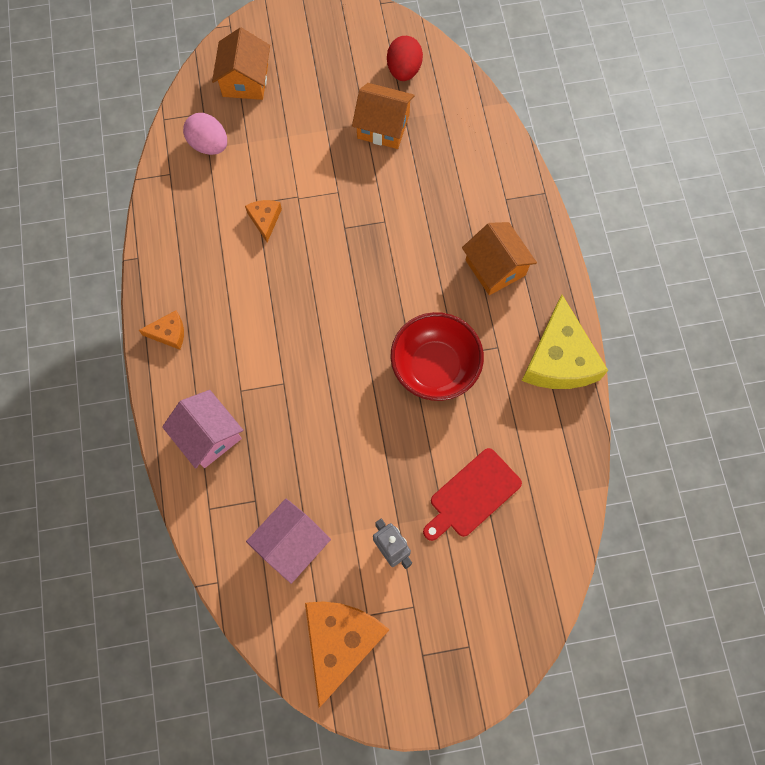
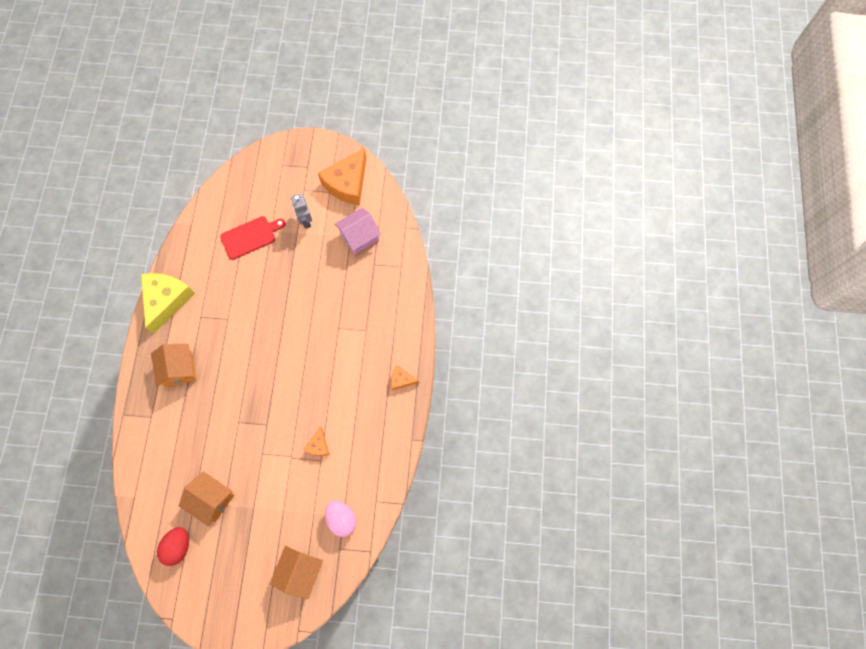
camera: 165 degrees left, 0 degrees up
(209, 436) = (391, 308): pink house -> none
(434, 367) = (243, 314): red bowl -> none

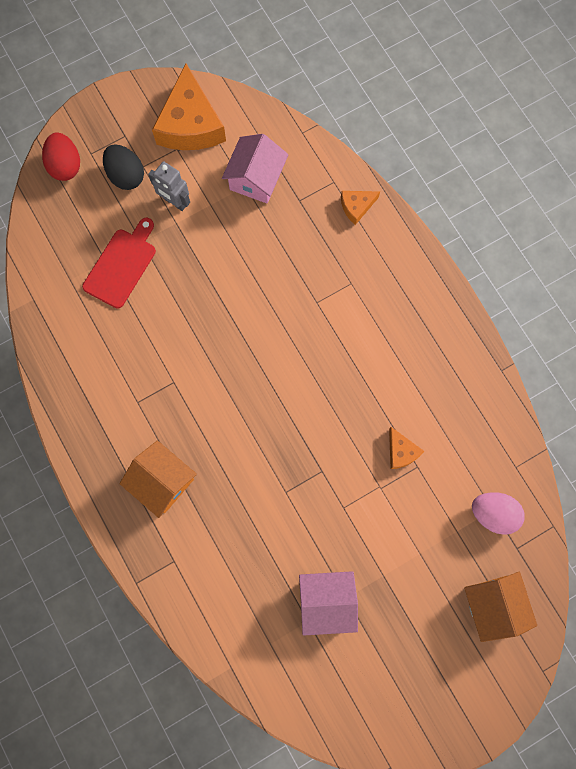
camera: 35 degrees left, 5 degrees up
(167, 300) = (78, 411): yellow cheese -> none
(178, 546) = (330, 682): red egg -> red egg (65, 165)
(212, 499) = (326, 601): orange house -> pink house
(291, 189) = (126, 175): none -> black egg
(401, 379) = (437, 311): orange cheese -> orange cheese (356, 207)

